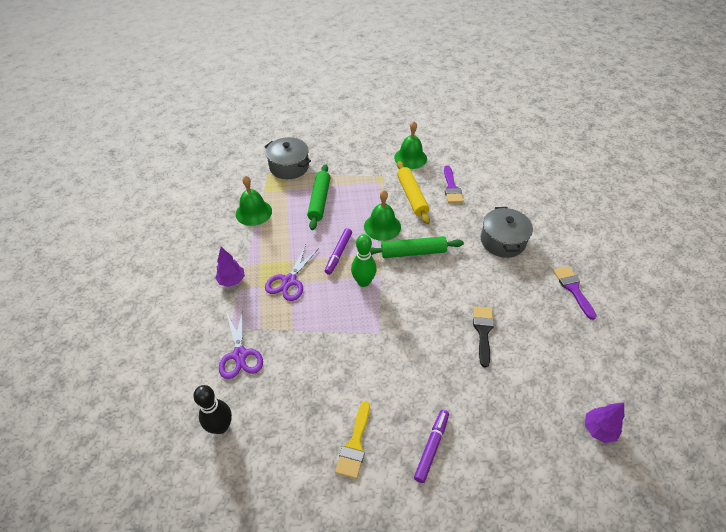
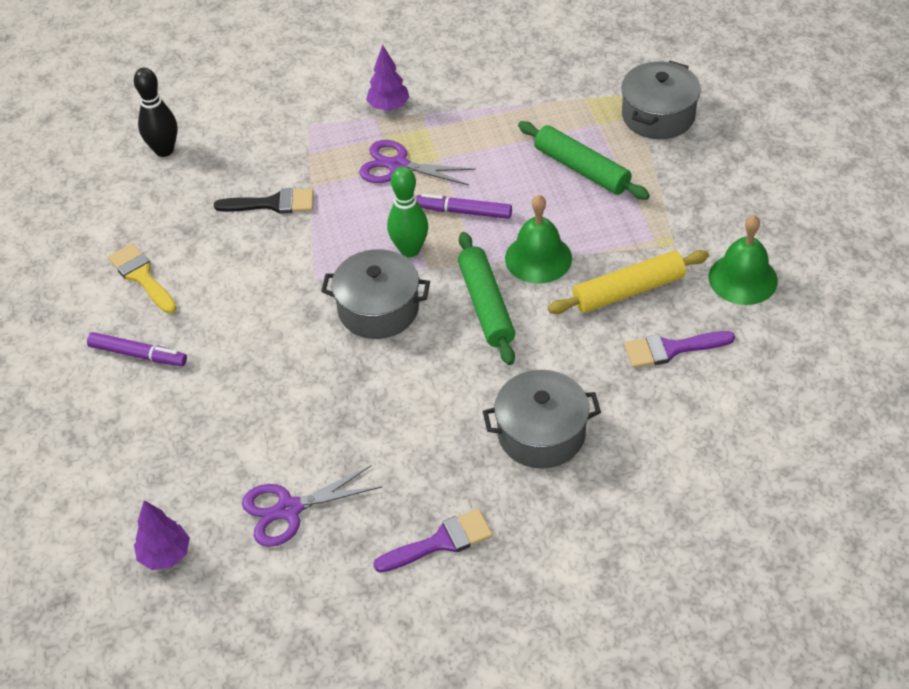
camera: 85 degrees right, 0 degrees up
(240, 355) = (265, 143): purple scissors -> purple scissors (289, 509)
(253, 212) = (533, 98): green bell -> none
(319, 201) = (581, 169): green rolling pin -> green rolling pin turned 45 degrees clockwise
(355, 444) = (141, 276): yellow brush -> yellow brush turned 45 degrees clockwise
(408, 301) = (378, 309): none -> grey pot
(483, 331) = (331, 407): black brush -> black brush (273, 203)

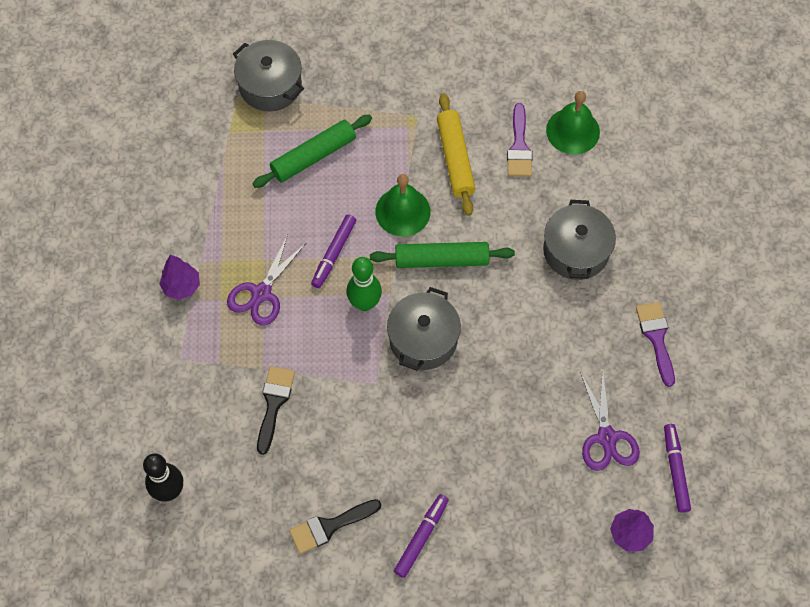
camera: 80 degrees left, 15 degrees up
(141, 276) = (329, 526): yellow brush -> black brush
(258, 592) = (675, 470): none -> purple marker
(743, 278) = (464, 82): green bell -> green bell (573, 131)

